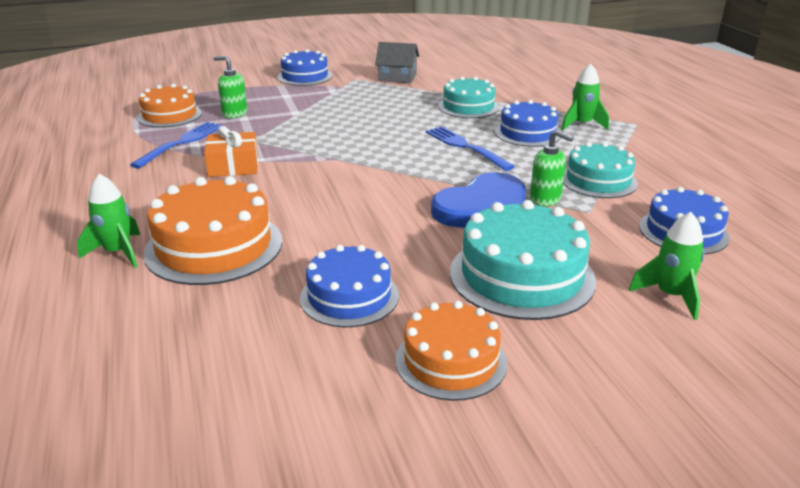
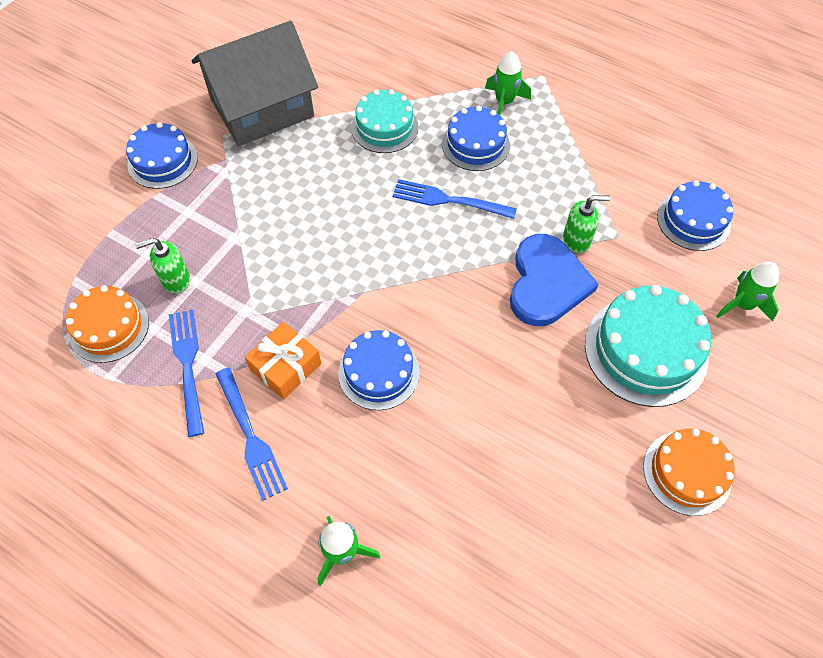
camera: 40 degrees left, 30 degrees up
(162, 181) = (250, 436): none -> blue fork
(214, 246) = (408, 484): orange cake -> none
(349, 296) = (566, 461): blue cake -> blue cake (379, 372)
(397, 77) = (262, 108): grey house -> grey house, size x2.04
(598, 180) = (588, 187): turquoise cake -> none

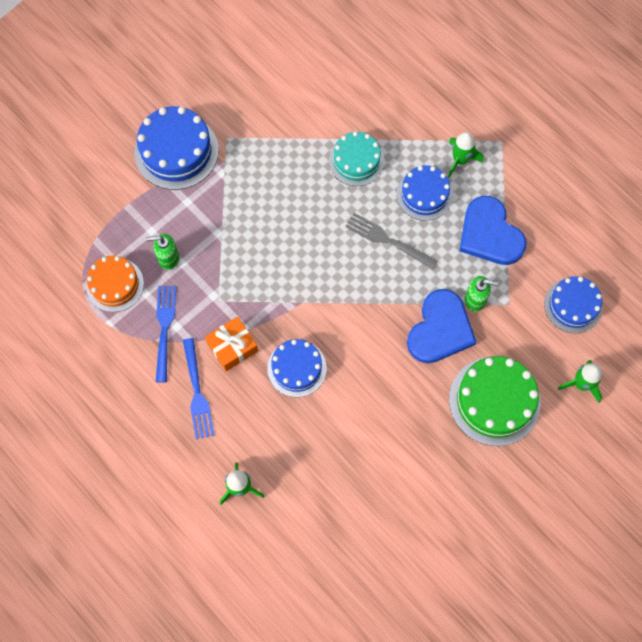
camera: 15 degrees right, 10 degrees up
(162, 161) = (176, 151): blue cake -> blue cake, size x1.53
(262, 108) = (263, 119): grey house -> none
(448, 200) = (388, 240): blue fork -> grey fork
(566, 168) = (490, 234): none -> blue heart
(645, 350) = (494, 401): turquoise cake -> green cake
(687, 472) = (488, 496): orange cake -> none

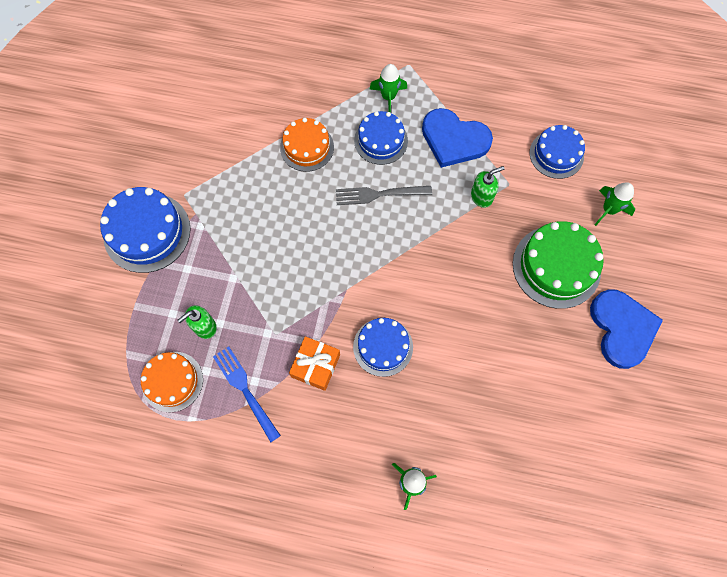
camera: 35 degrees left, 0 degrees up
(197, 392) = (314, 426): blue fork -> none
(356, 161) = (307, 147): turquoise cake -> orange cake
(440, 329) = (473, 238): blue heart -> blue heart (622, 328)

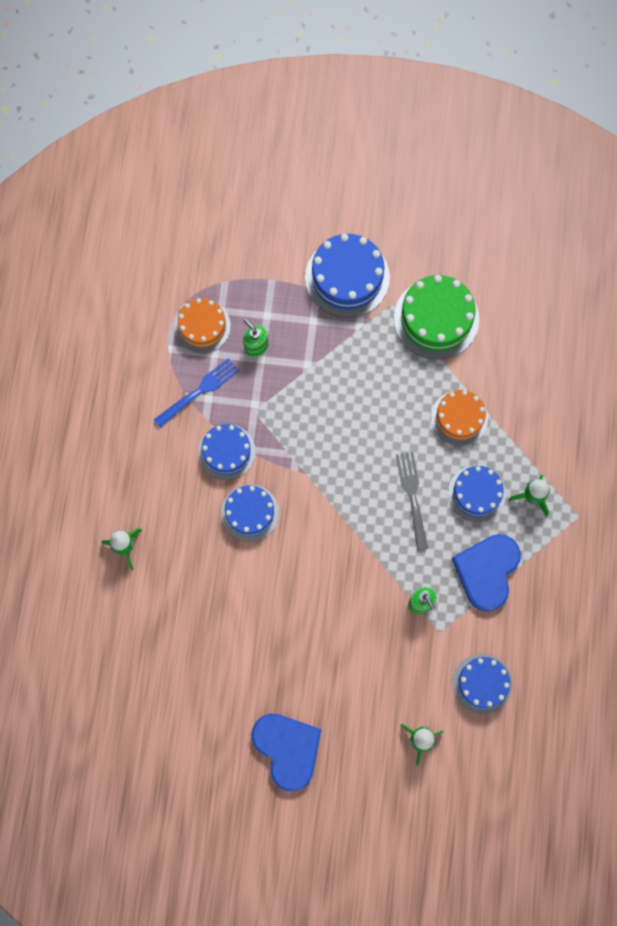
camera: 85 degrees right, 5 degrees up
(315, 365) = (226, 452): orange gift -> blue cake
(556, 266) = (349, 682): green cake -> green cake (436, 318)
(622, 328) = (287, 749): blue heart -> blue heart turned 105 degrees counterclockwise

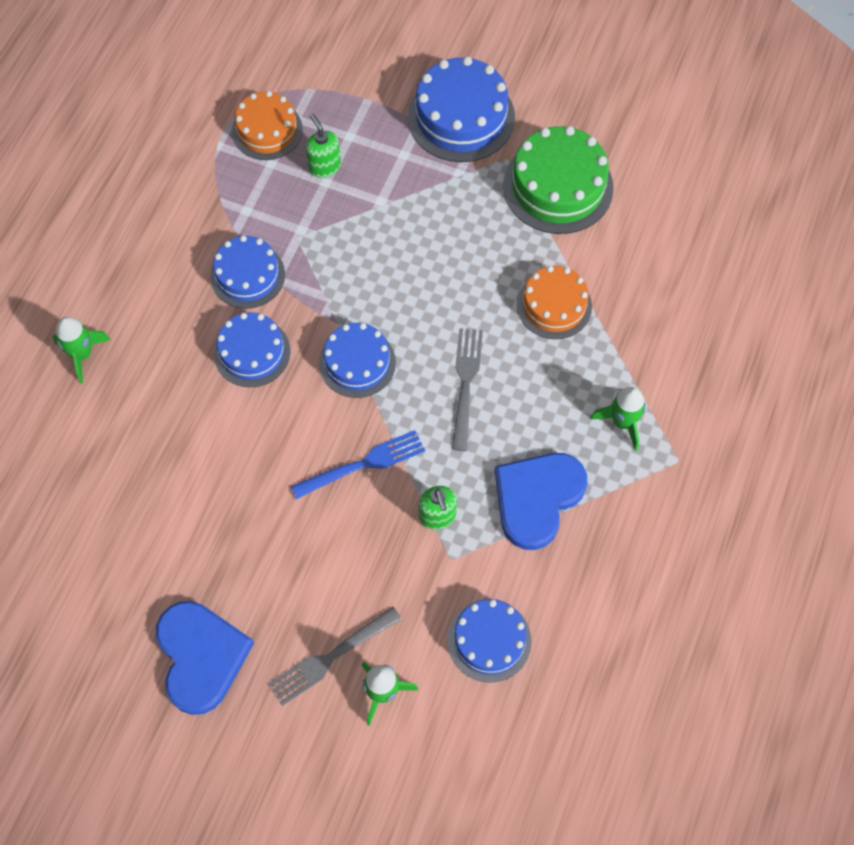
camera: 15 degrees right, 10 degrees down
(199, 391) = (237, 200): blue fork -> blue fork (363, 464)
(377, 725) = (331, 657): none -> grey fork
(476, 493) = (550, 400): blue cake -> blue cake (357, 362)

